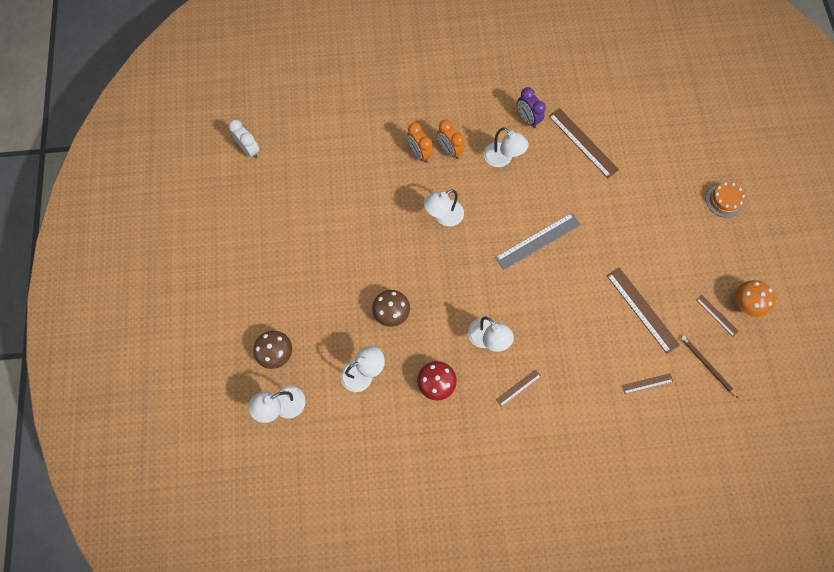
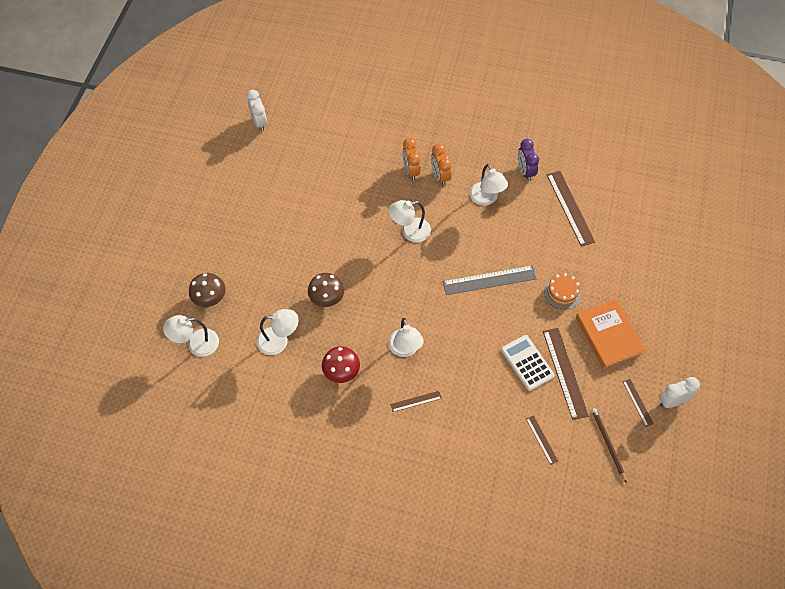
camera: 20 degrees right, 10 degrees down
(604, 312) = (527, 363): none -> white calculator
(647, 383) = (542, 439): brown ruler -> brown ruler turned 60 degrees clockwise
(666, 258) = (608, 335): none -> orange book
(723, 200) = (689, 302): orange cake -> orange cake (562, 292)
(746, 303) = (672, 401): orange mushroom -> white clock

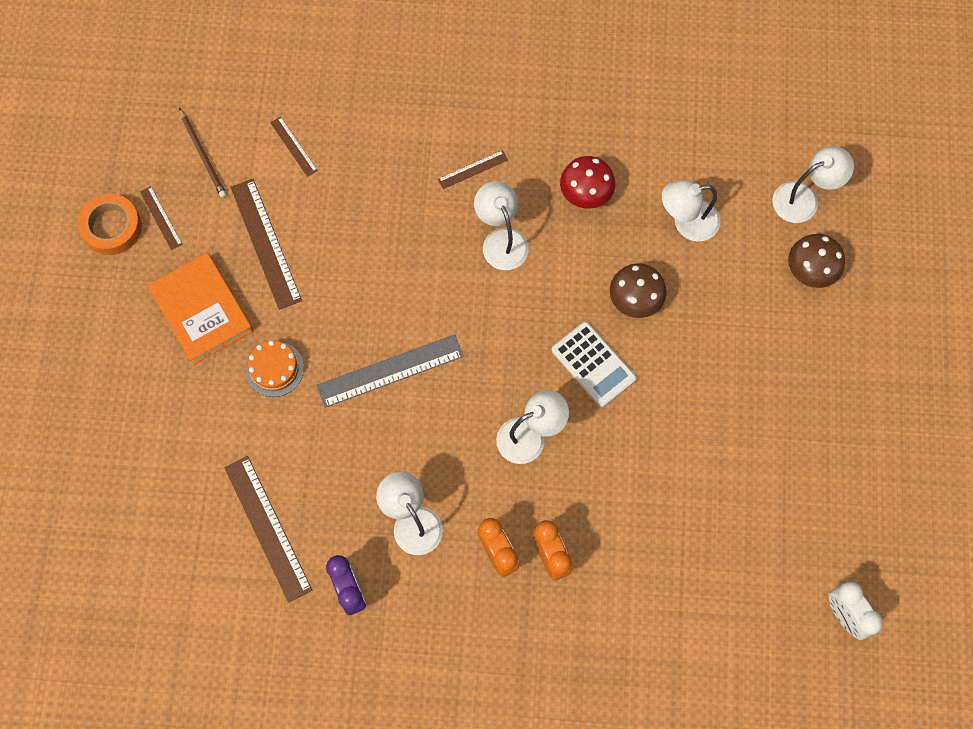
camera: 170 degrees right, 10 degrees up
(527, 363) = (321, 249): white calculator -> white calculator (593, 364)
(672, 401) = (112, 227): white clock -> orange tape

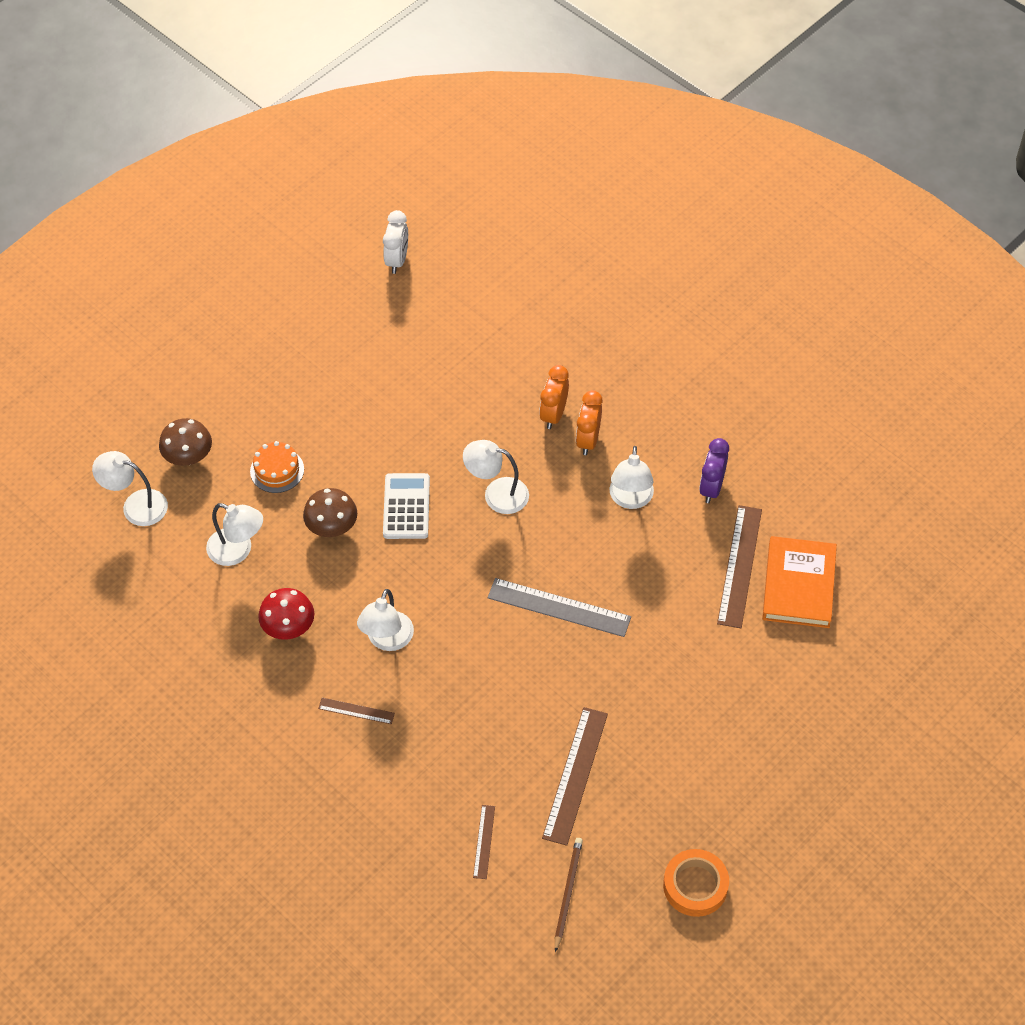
camera: 140 degrees left, 15 degrees down
(161, 218) = (646, 863): brown ruler -> none
(202, 310) = (670, 758): orange book -> orange book (798, 585)
(274, 369) = (646, 671): orange cake -> orange cake (277, 470)

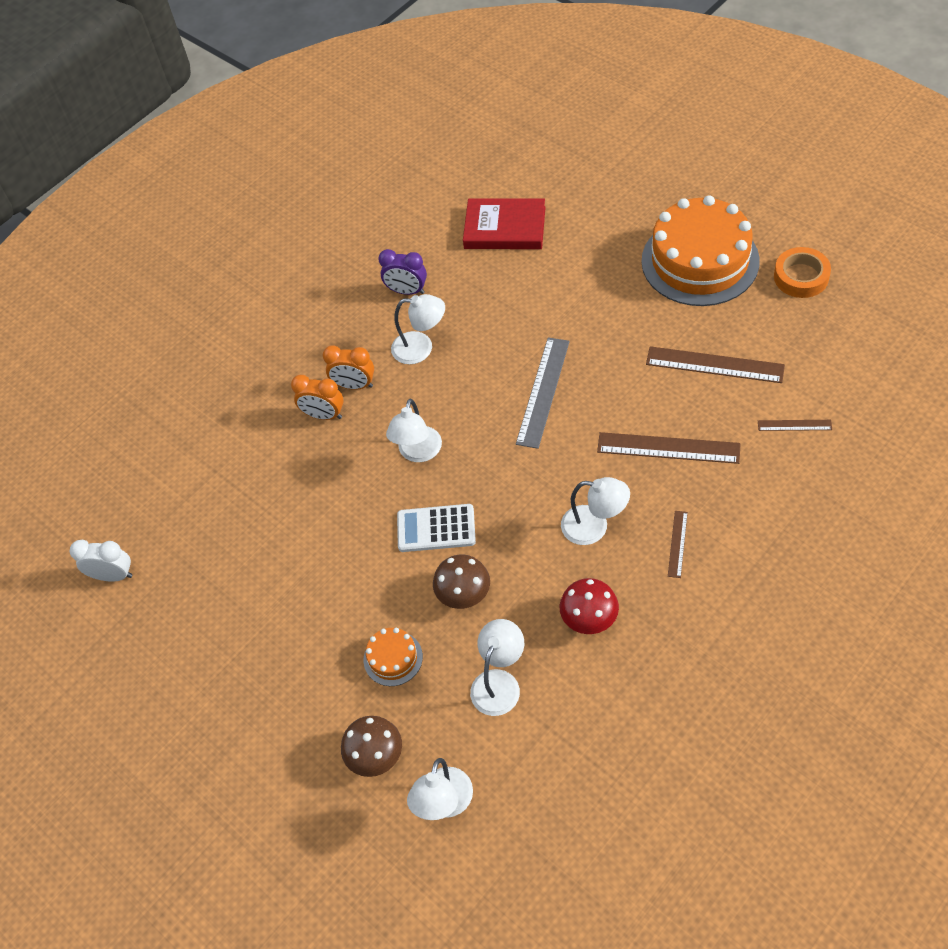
camera: 85 degrees left, 0 degrees up
(567, 893) = (829, 360): brown pencil -> none
(730, 781) = (700, 261): none -> orange cake
(740, 566) = (488, 267): brown ruler -> brown ruler (668, 448)
(798, 585) = (505, 228): orange book -> red book

